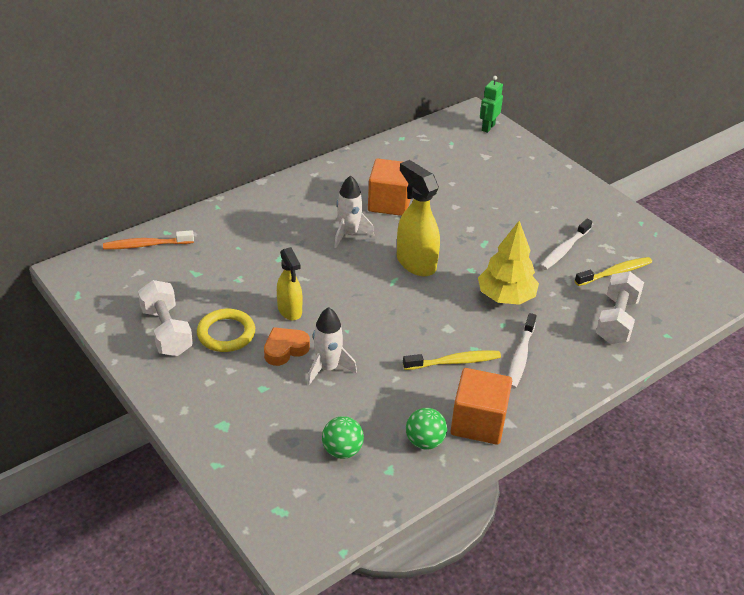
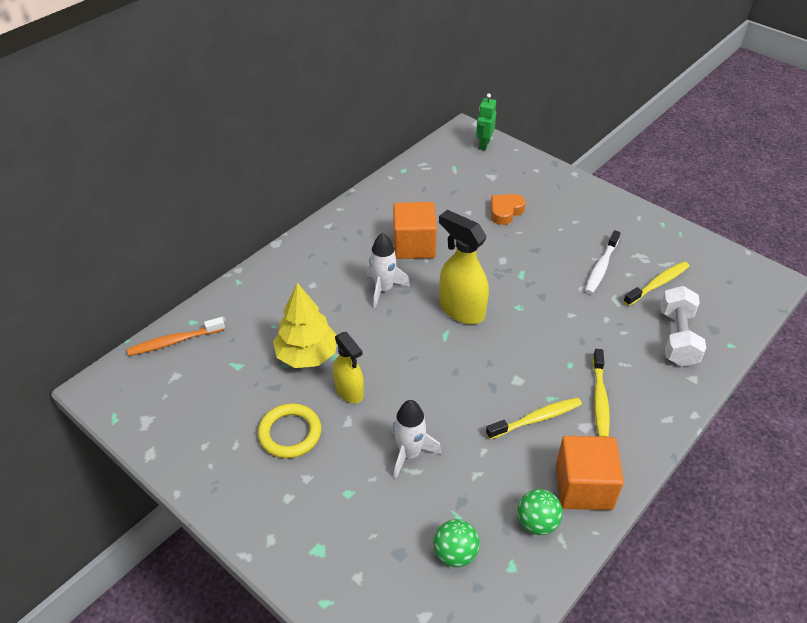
camera: 10 degrees left, 5 degrees up
(167, 331) = (225, 443): white dumbbell -> none
(285, 349) = (358, 440): orange heart -> orange heart (505, 212)
(506, 297) = (562, 332): yellow tree -> yellow tree (307, 355)
(520, 356) = (599, 399): white toothbrush -> yellow toothbrush

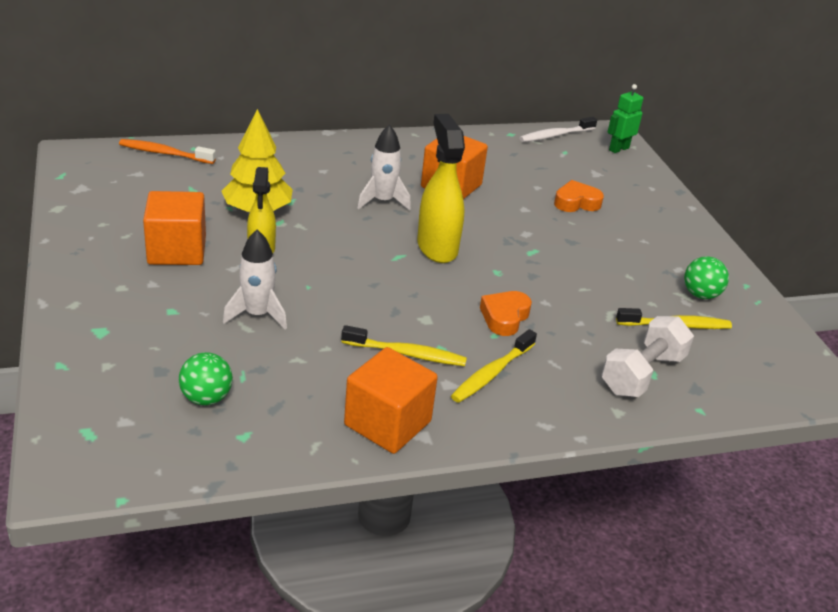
camera: 30 degrees right, 10 degrees down
(290, 433) = (177, 250): yellow ring -> orange cube
(537, 522) = (308, 421): green ball -> green ball (700, 294)
(561, 345) = (504, 317): none -> orange heart
(601, 267) = (626, 284): white toothbrush -> white toothbrush (555, 135)

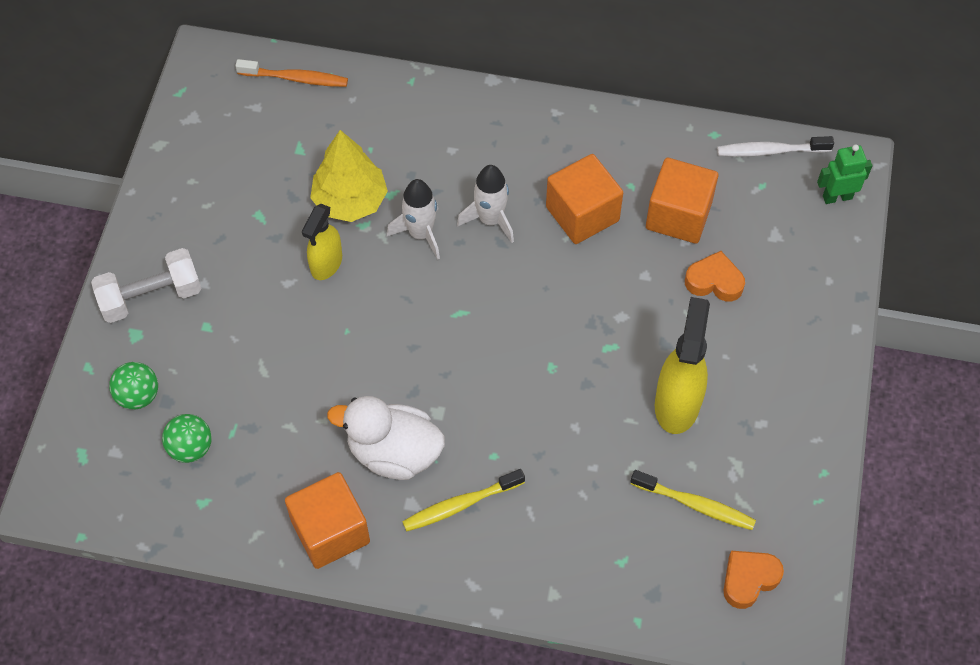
camera: 30 degrees right, 25 degrees up
(164, 153) = (296, 78): orange toothbrush -> orange toothbrush turned 150 degrees clockwise
(177, 250) = (245, 241): orange cube -> orange cube (678, 215)
(257, 314) = (281, 356): white rocket -> white rocket (420, 234)
(407, 354) = (394, 453): yellow toothbrush -> white duck
(437, 247) = (508, 311): yellow spray bottle -> yellow spray bottle (677, 403)
(504, 317) = (518, 435): orange heart -> orange heart (749, 579)
(642, 374) = (611, 556): white dumbbell -> white dumbbell (151, 297)
(700, 294) = (757, 470): green ball -> green ball (138, 396)

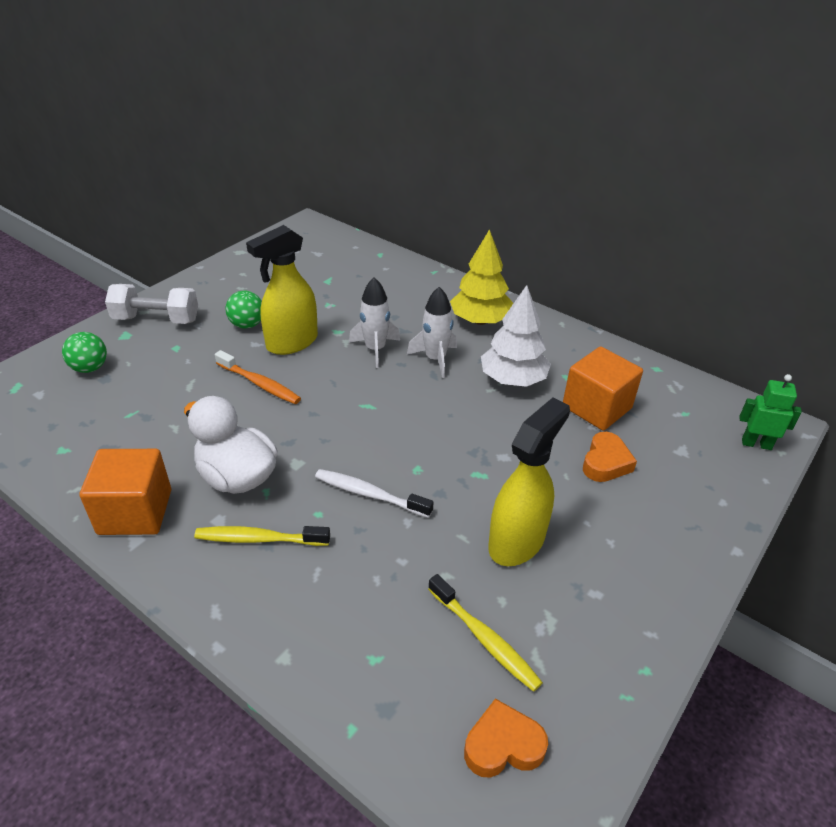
camera: 25 degrees right, 20 degrees down
(191, 448) = (91, 412): green ball -> green ball (247, 325)
(296, 78) = (356, 248): orange toothbrush -> orange toothbrush (260, 384)
(326, 264) = (291, 343): yellow spray bottle -> yellow spray bottle, size x1.53
(350, 201) = (339, 316): yellow tree -> yellow tree (480, 320)
(582, 214) = (513, 380): orange cube -> white tree
(714, 281) = (605, 462): orange heart -> orange heart turned 75 degrees clockwise
(770, 151) = (703, 393): white toothbrush -> white toothbrush (369, 494)

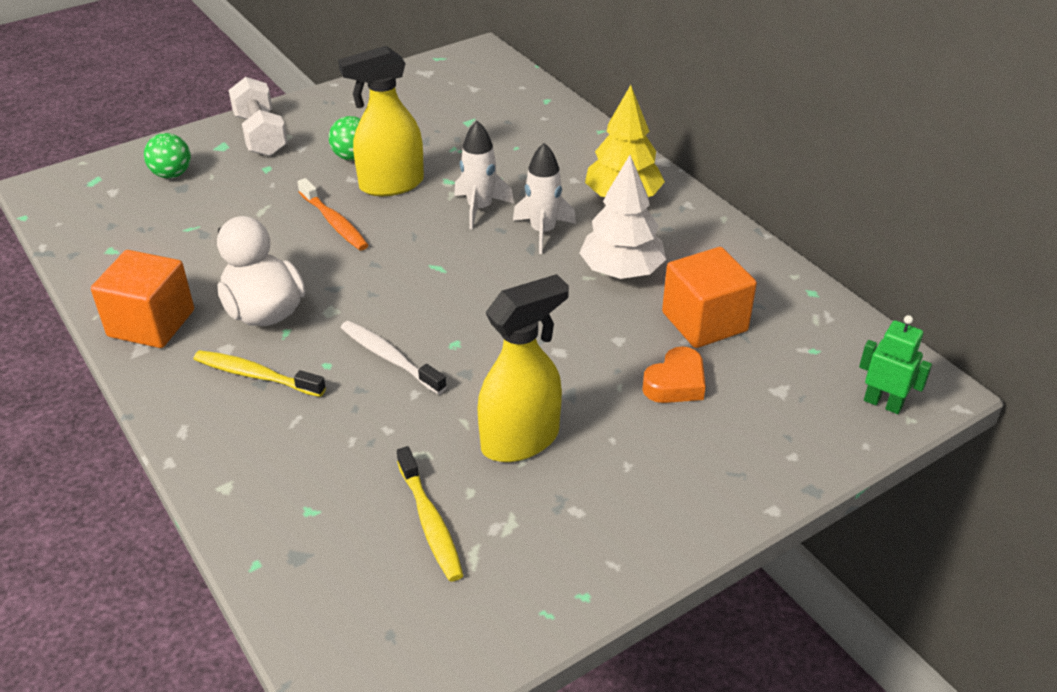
camera: 20 degrees right, 0 degrees up
(156, 319) = (261, 135): white dumbbell -> white dumbbell turned 45 degrees clockwise
(503, 745) = (392, 619): orange heart -> none

